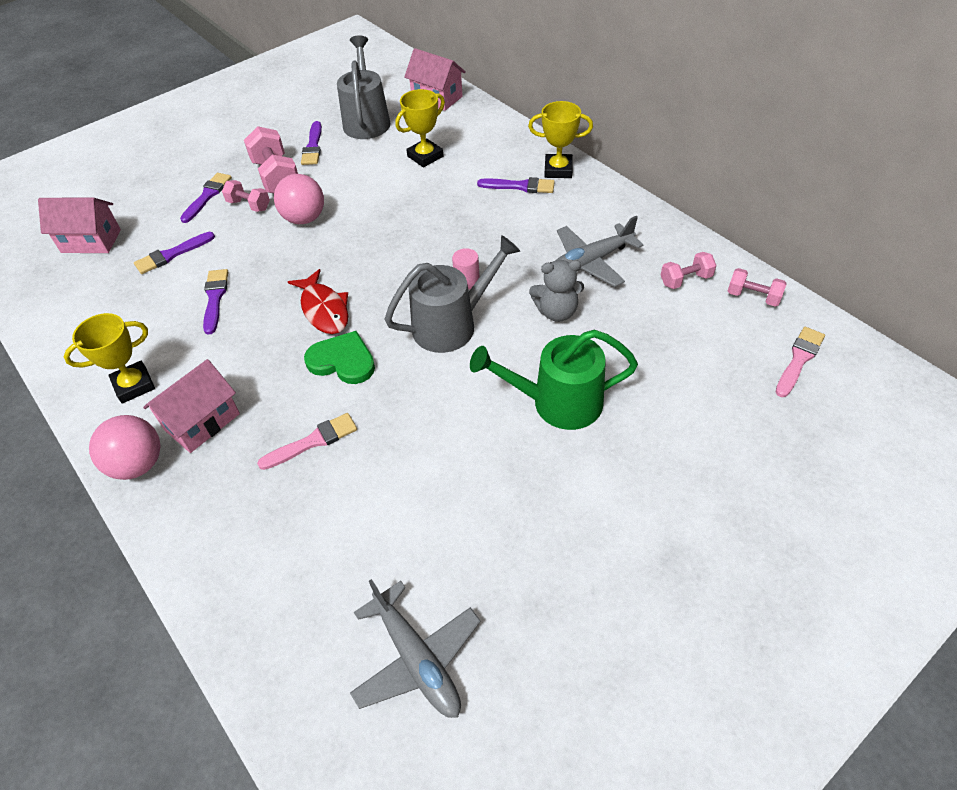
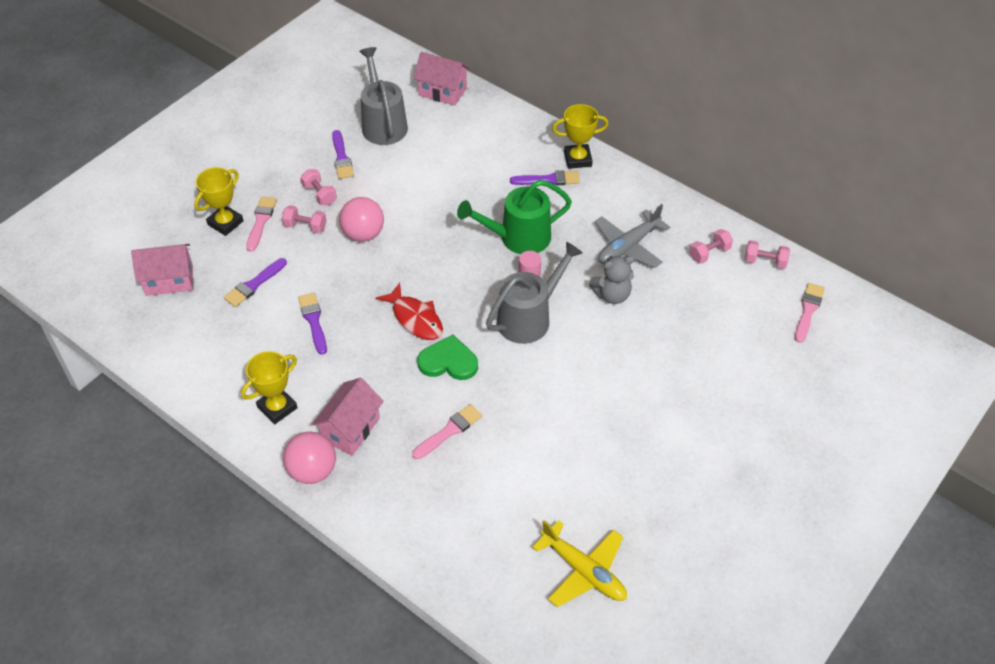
camera: 15 degrees left, 0 degrees up
(207, 196) = (261, 221): purple brush -> pink brush
(277, 177) = (320, 194): pink dumbbell -> pink dumbbell, size x0.58
(417, 659) = (584, 571): grey plane -> yellow plane
(425, 156) = (452, 157): yellow trophy -> yellow trophy (225, 223)
(558, 403) = (633, 371): green watering can -> green watering can (518, 238)

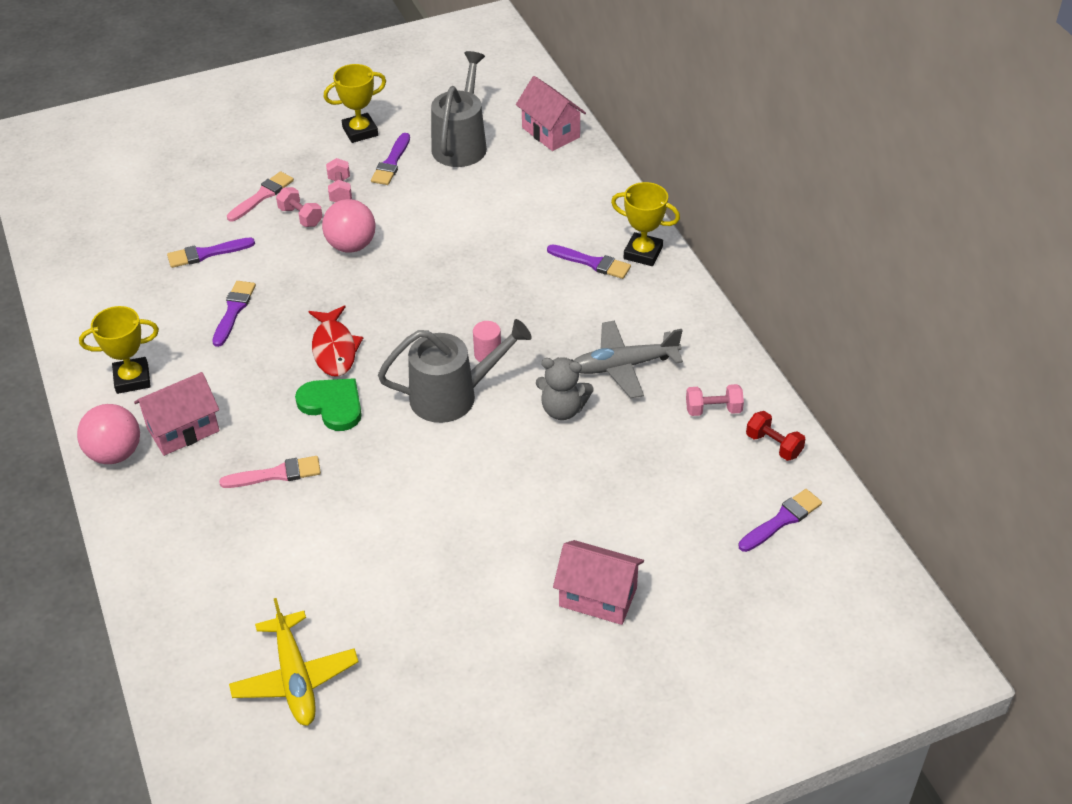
camera: 30 degrees right, 5 degrees down
(169, 280) = (133, 219): pink house -> pink house (598, 597)
(225, 223) = (228, 185): yellow trophy -> yellow trophy (360, 131)
(518, 238) = (509, 310): green watering can -> none
(765, 261) = (774, 445): pink dumbbell -> red dumbbell
(808, 310) = (782, 520): pink brush -> purple brush

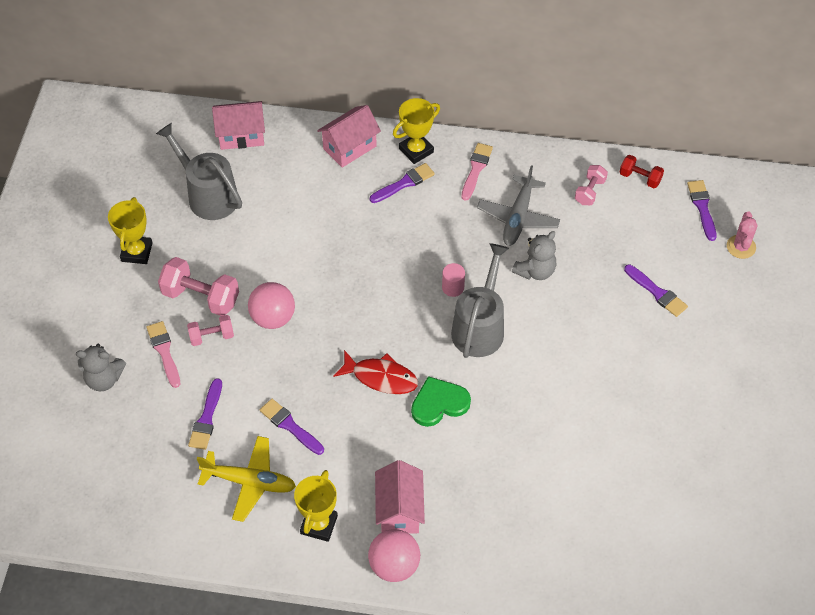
camera: 60 degrees left, 10 degrees up
(207, 174) = (104, 379): none -> grey teddy bear
(276, 474) = (485, 467): pink brush -> pink brush (476, 169)
(295, 678) = (677, 529): yellow plane -> yellow plane (250, 482)
(340, 191) = (201, 297): pink dumbbell -> pink dumbbell, size x1.73
(391, 163) = (194, 249): purple brush -> purple brush (657, 292)
(598, 597) = (706, 331): pink house -> pink house (349, 147)
(755, 581) = (741, 247): none -> pink cactus
(774, 445) = (640, 178): red dumbbell -> red dumbbell turned 45 degrees clockwise

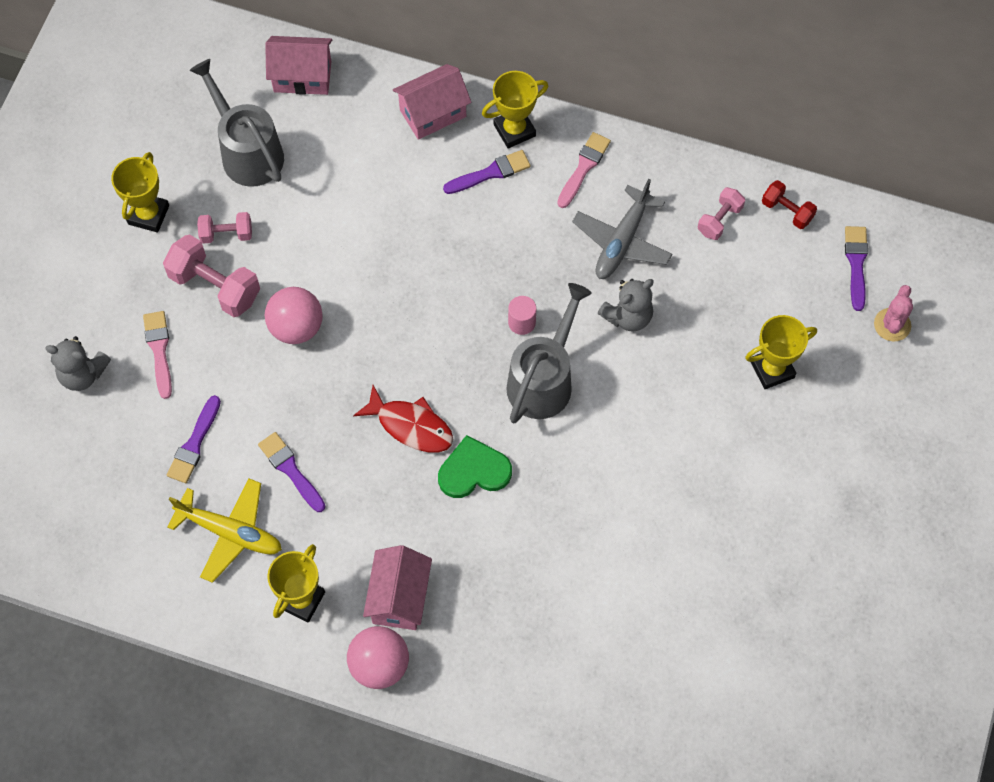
camera: 10 degrees right, 10 degrees up
(212, 336) = (219, 339): pink dumbbell -> pink dumbbell (226, 234)
(657, 292) = (772, 369): purple brush -> yellow trophy

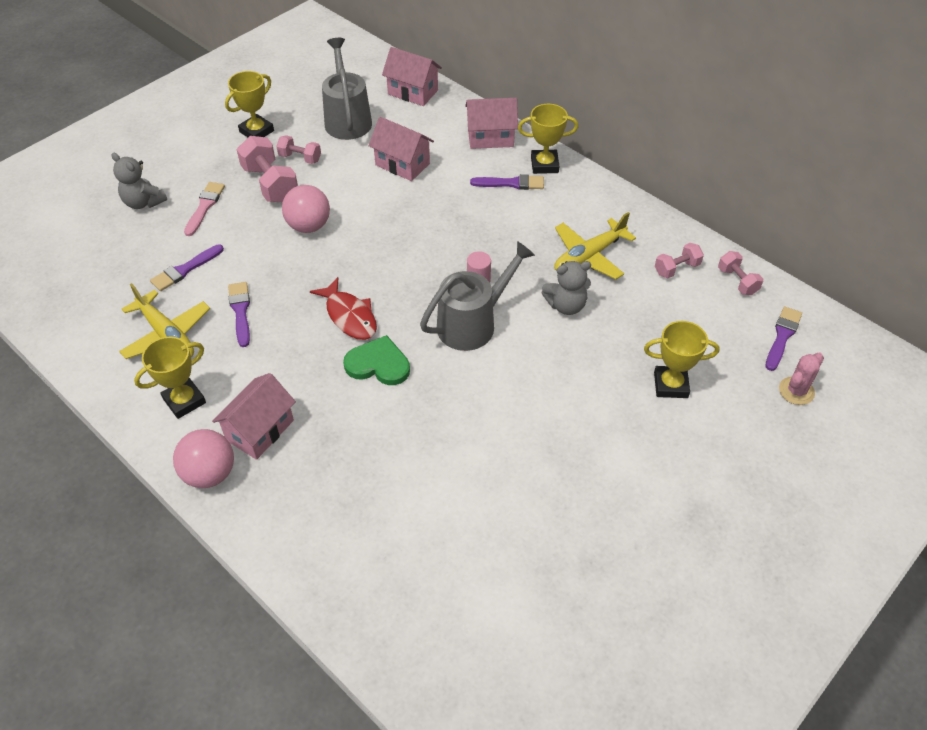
camera: 25 degrees right, 15 degrees down
(352, 195) = (402, 164): none -> pink house
(583, 167) = (584, 202): pink brush -> none
(622, 241) = (588, 256): grey plane -> yellow plane
(787, 211) = (737, 281): red dumbbell -> pink dumbbell

